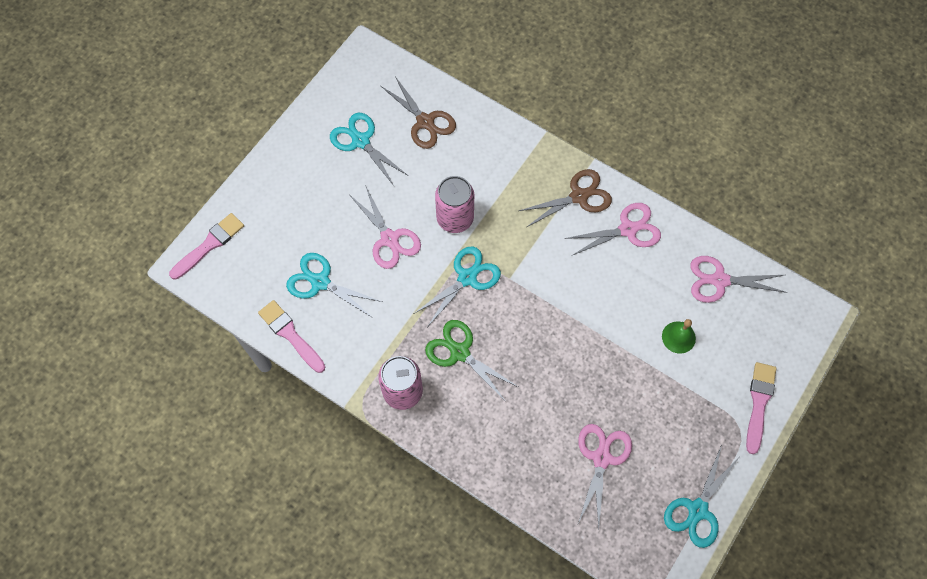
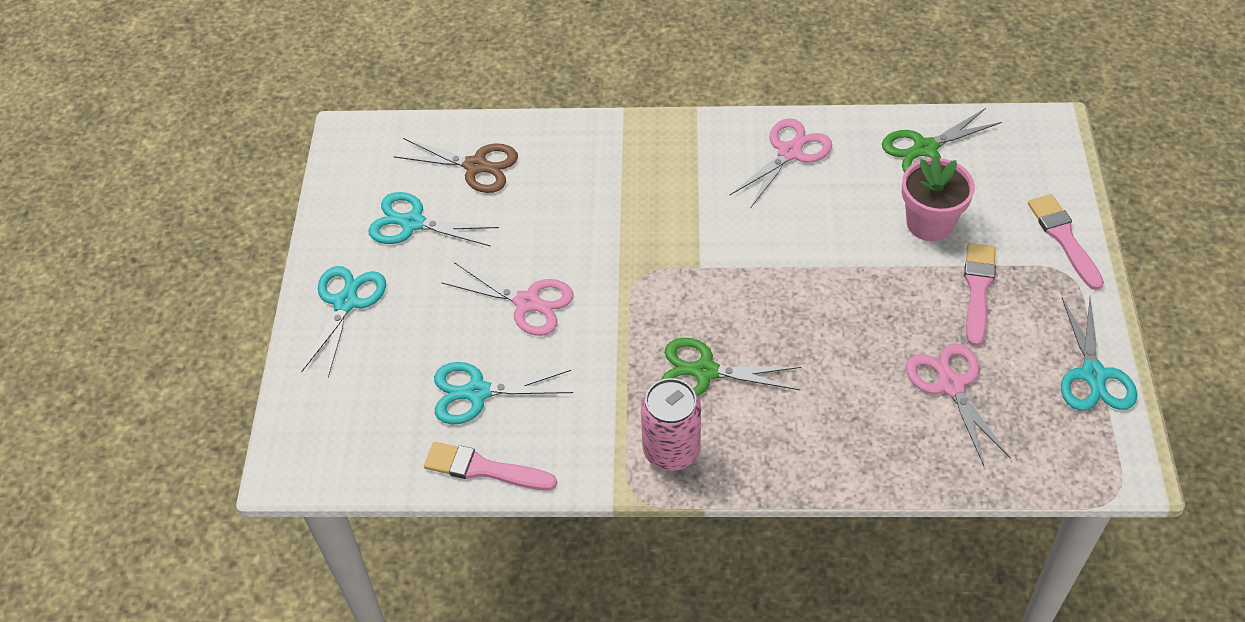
camera: 30 degrees left, 15 degrees down
(209, 245) = (301, 430): pink brush -> pink brush (978, 289)
(455, 218) = (588, 242): pink can -> none
(467, 278) = (651, 292): turquoise scissors -> turquoise scissors (345, 303)
(578, 196) = (710, 149): brown scissors -> none
(678, 337) = (929, 223): green bell -> pink flower pot
(719, 280) = (925, 149): pink scissors -> green scissors

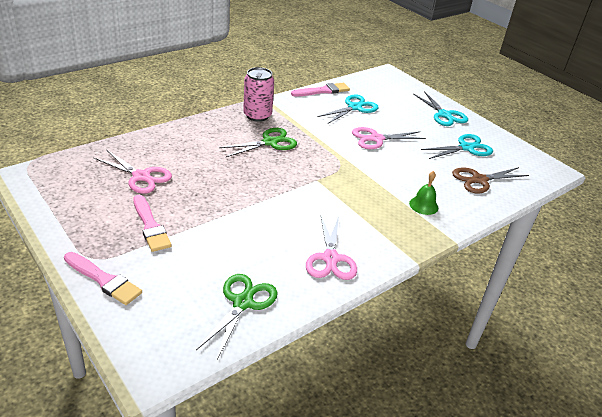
camera: 135 degrees right, 15 degrees down
(601, 165) = (423, 205): none -> green bell
(929, 223) = (205, 252): pink flower pot -> none
(1093, 375) = (56, 208): turquoise scissors -> none

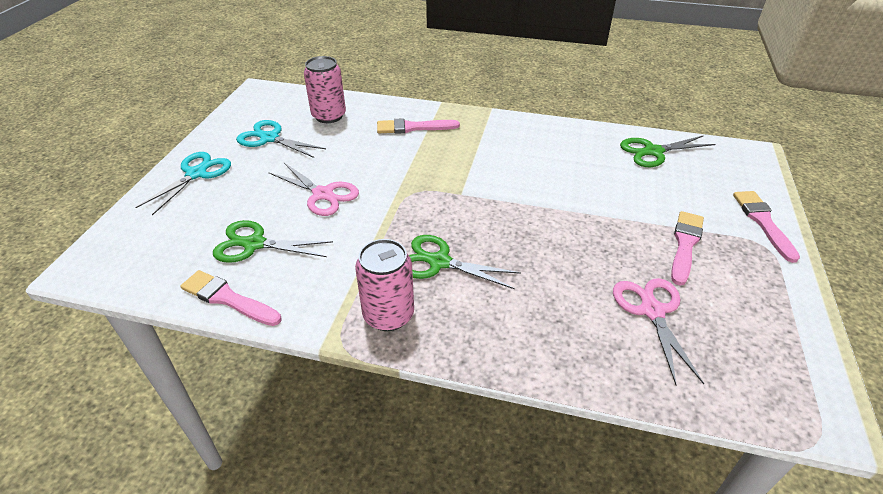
camera: 125 degrees left, 5 degrees up
(331, 258) = (550, 139): pink scissors -> none
(354, 107) = (254, 244): turquoise scissors -> green scissors
(423, 205) = (413, 127): green bell -> pink brush
(479, 180) = (329, 116): brown scissors -> pink can

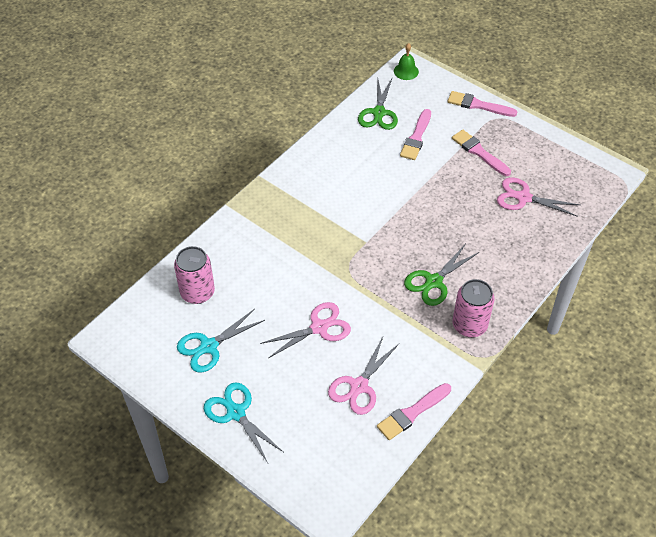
camera: 65 degrees left, 10 degrees up
(254, 244) = (359, 386): green scissors -> pink scissors
(413, 127) = (257, 238): pink brush -> pink brush (416, 137)
(738, 153) = (406, 71): none -> green bell

